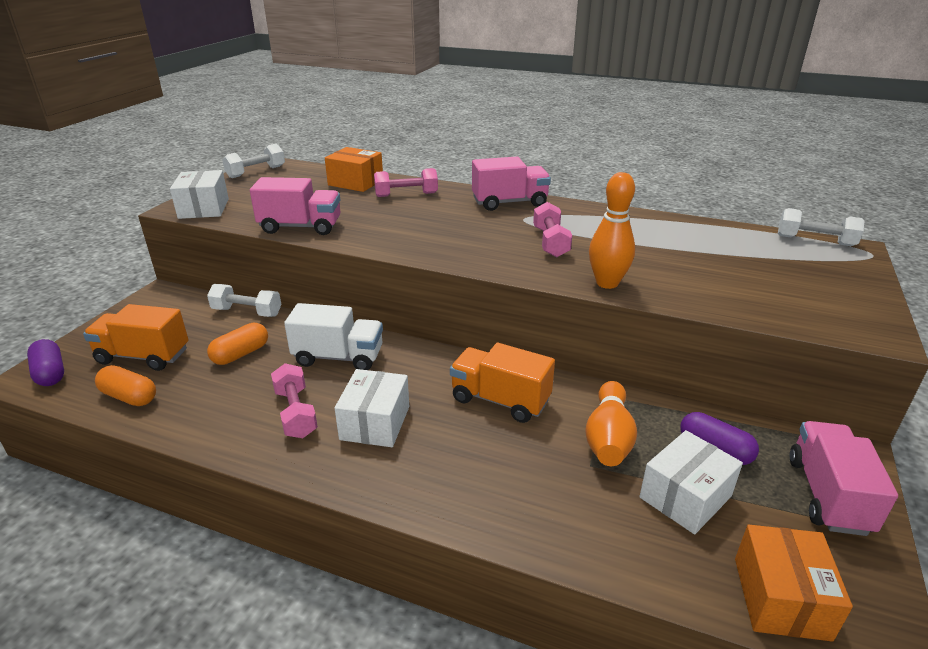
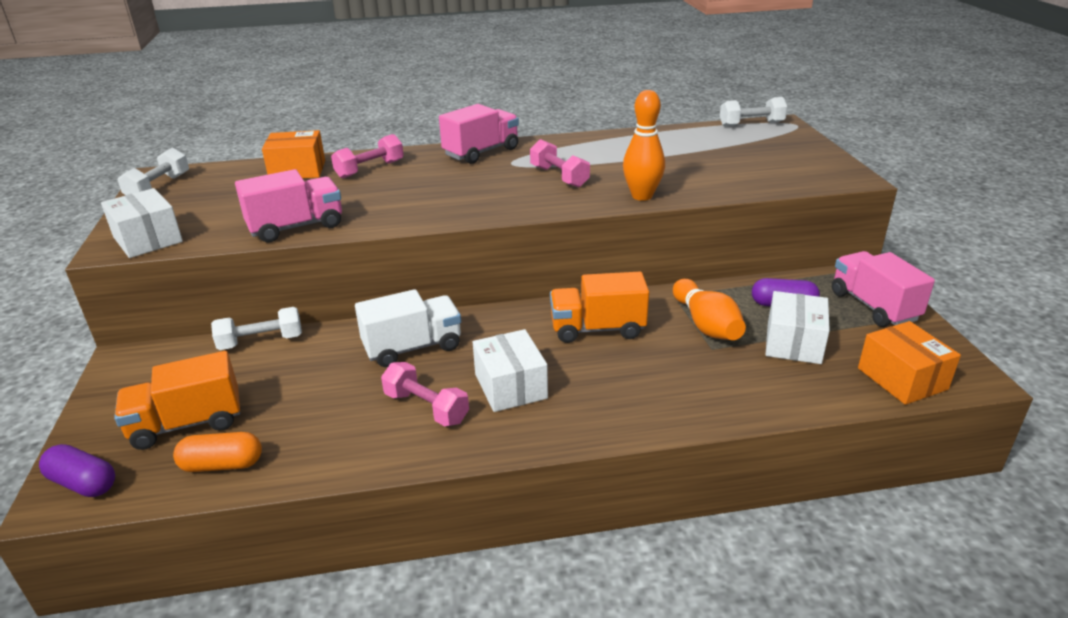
camera: 30 degrees left, 0 degrees up
(241, 354) = (304, 381): orange capsule -> none

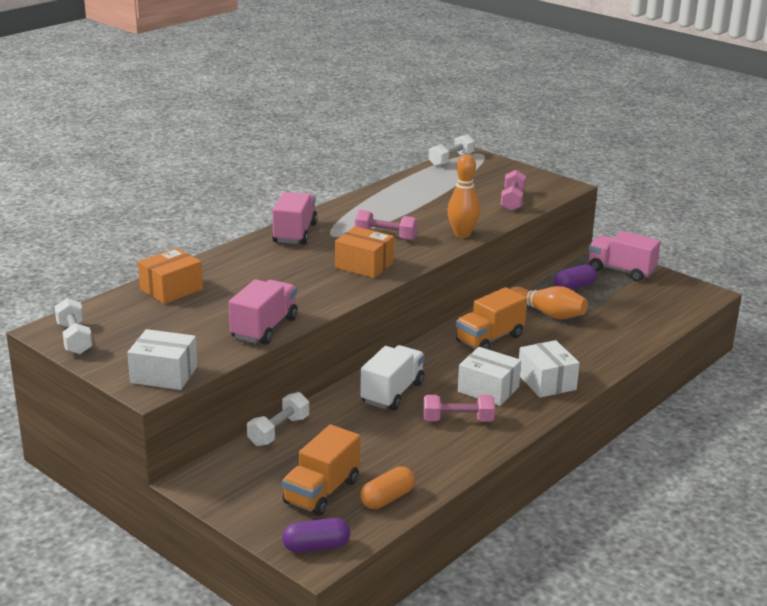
camera: 40 degrees left, 5 degrees down
(370, 169) = (231, 271): pink dumbbell -> pink dumbbell (512, 201)
(793, 343) = (606, 307): white box -> white box (546, 382)
(902, 378) = (678, 306): orange box -> orange box (364, 265)

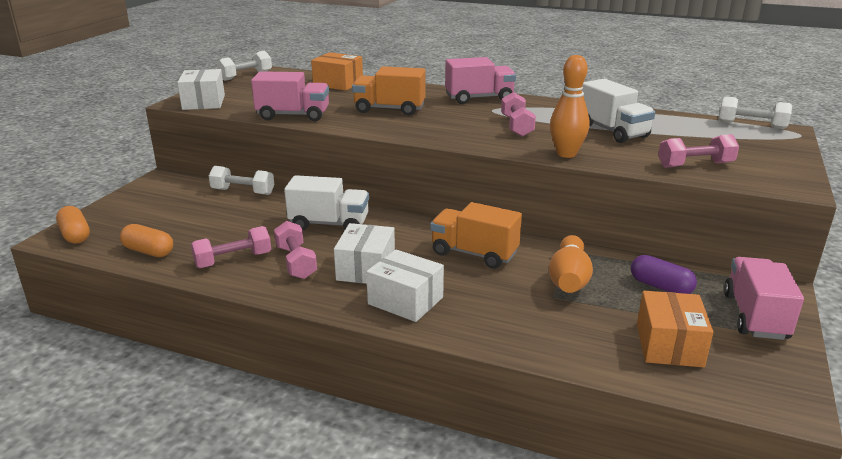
camera: 70 degrees right, 0 degrees up
(316, 546) = (75, 235): purple capsule -> orange capsule
(322, 492) = (155, 223): orange truck -> orange truck (389, 109)
(364, 265) = (443, 128): orange box -> orange box (669, 345)
(427, 206) = (612, 131): none -> white truck
(435, 451) = (233, 260): none -> pink dumbbell
(546, 382) = (405, 301): white box -> white box turned 75 degrees clockwise

